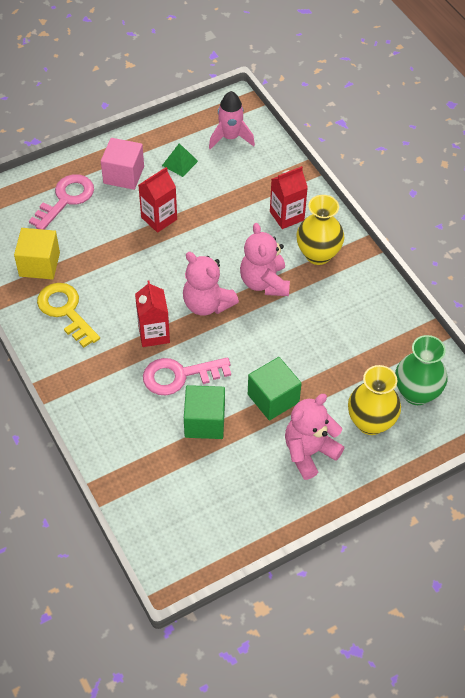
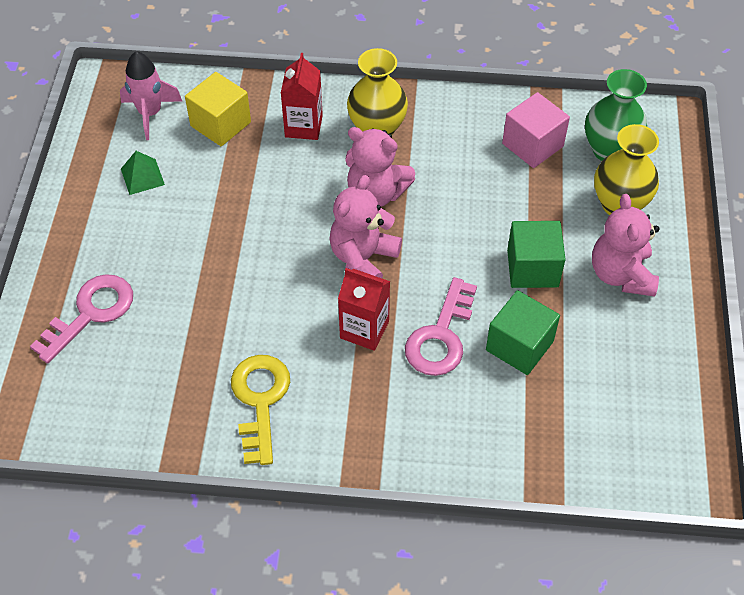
camera: 55 degrees left, 0 degrees up
(39, 264) = (166, 392): yellow cube -> yellow cube (220, 124)
(65, 311) = (260, 400): yellow key -> yellow key turned 90 degrees clockwise
(66, 199) = (91, 313): pink key -> pink key turned 60 degrees clockwise
(123, 175) = (108, 237): pink cube -> pink cube (532, 145)
(159, 218) = (204, 238): red carton -> none
(207, 304) = (363, 258): pink teddy bear -> pink teddy bear turned 135 degrees clockwise

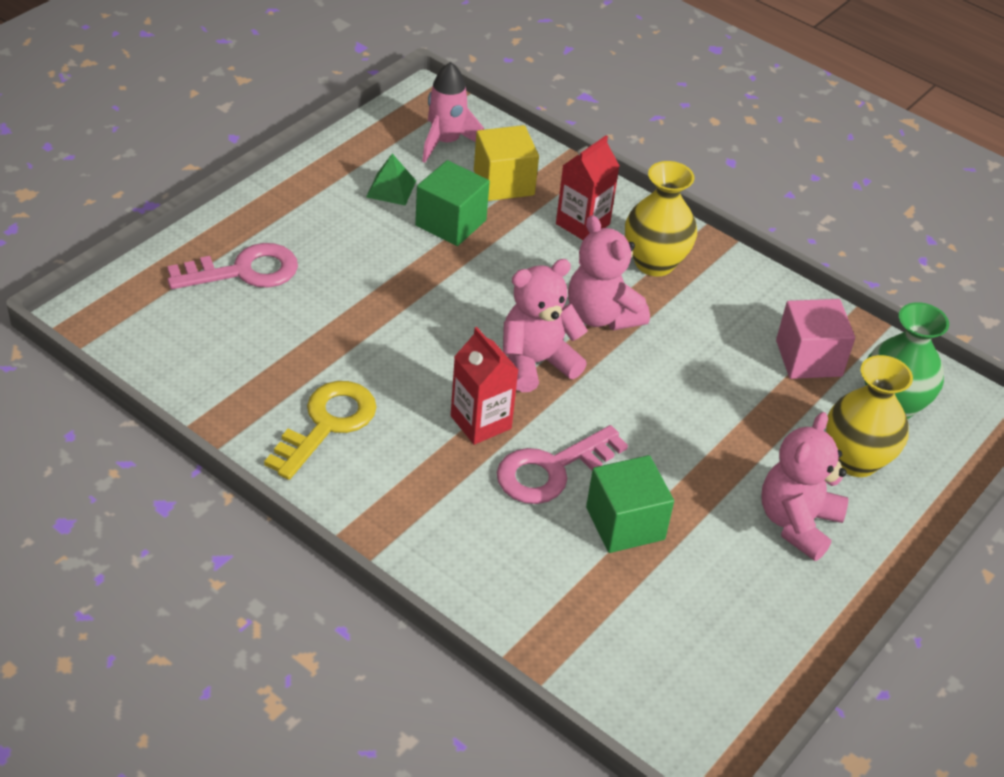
camera: 30 degrees right, 10 degrees down
(532, 268) = (704, 465): green cube -> green cube (450, 223)

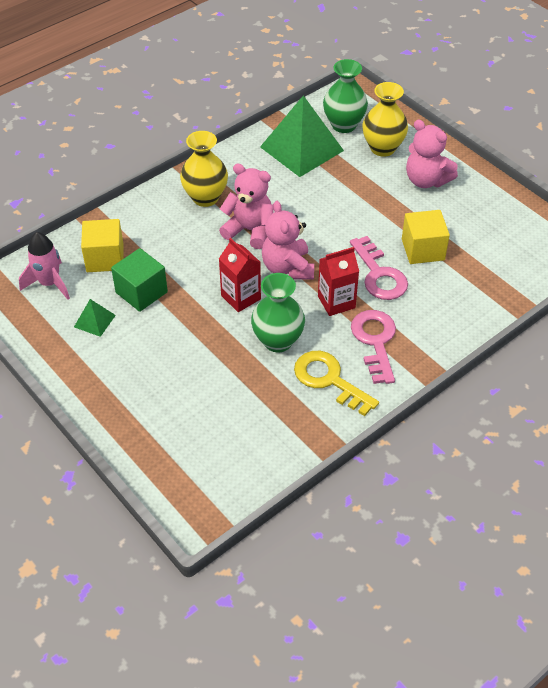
camera: 75 degrees left, 5 degrees up
(244, 271) = (167, 416): pink key -> pink key (375, 341)
(391, 364) = (278, 341): none -> green vase
(582, 224) = (159, 225): red carton -> red carton (241, 297)
(602, 315) = (250, 230): pink teddy bear -> pink teddy bear turned 135 degrees counterclockwise
(625, 523) = (423, 249): green cube -> yellow cube
(808, 358) = (301, 148): pink cube -> green pyramid

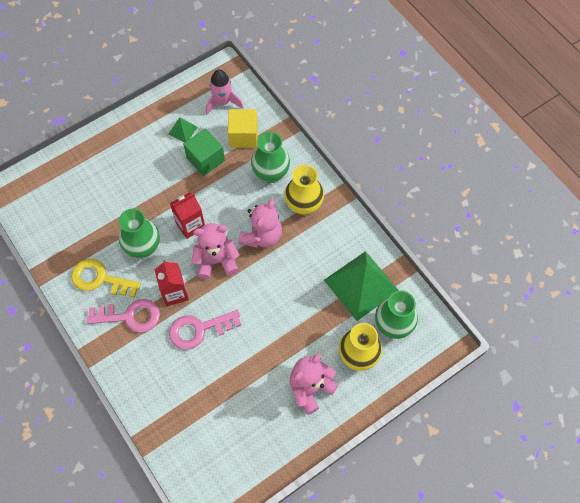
camera: 95 degrees right, 15 degrees up
(162, 228) = (271, 173): none -> green vase
(329, 380) = (100, 279): yellow key -> yellow key turned 120 degrees counterclockwise
(423, 249) = (223, 370): yellow cube -> none

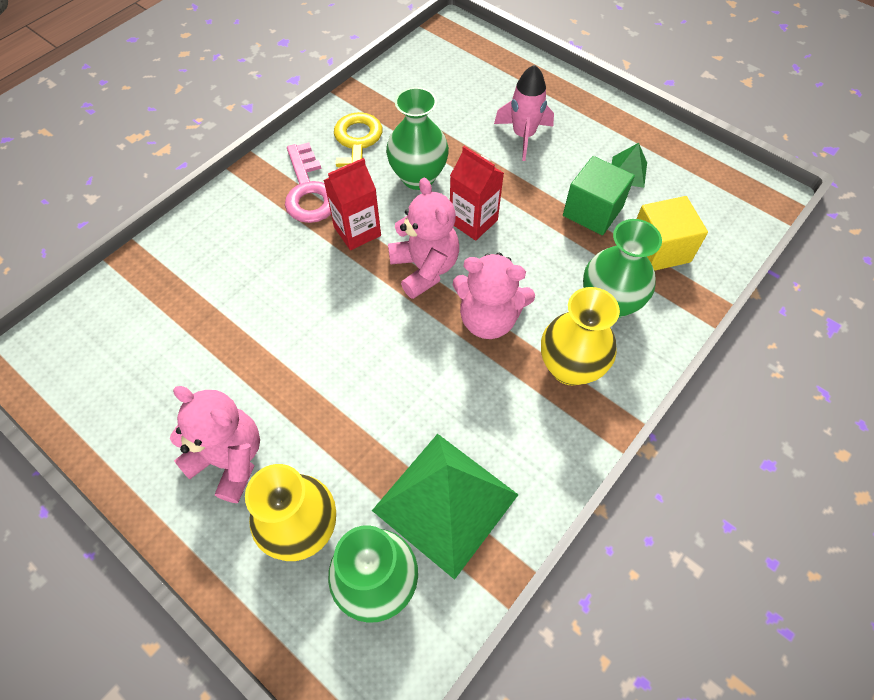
camera: 75 degrees right, 5 degrees down
(199, 329) = (305, 275): pink key -> none
(223, 102) = (705, 207): pink rocket -> pink rocket (523, 136)

